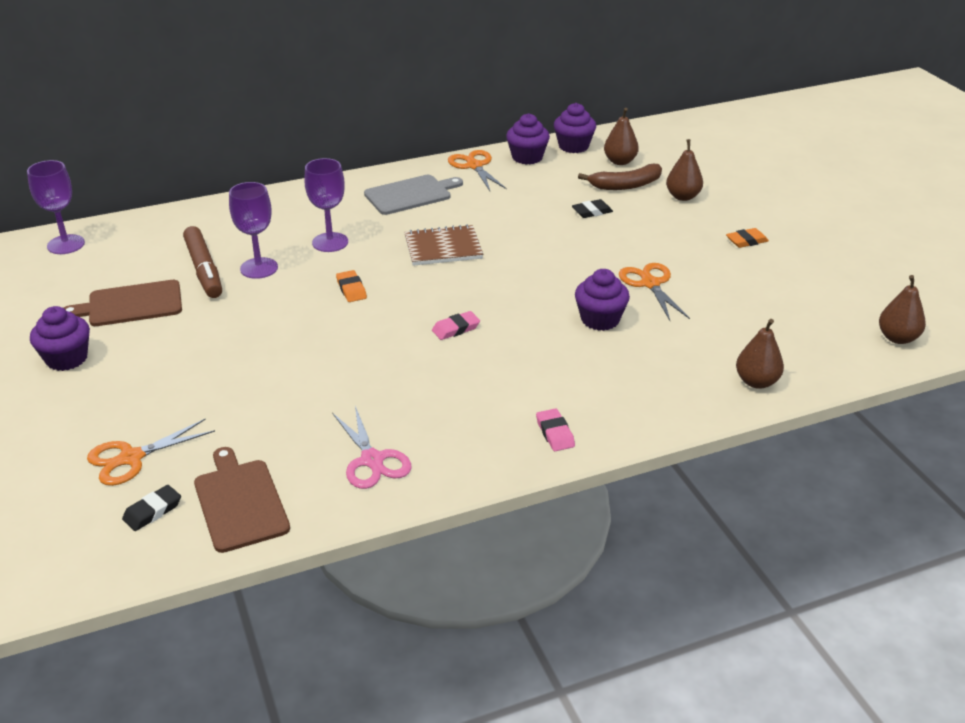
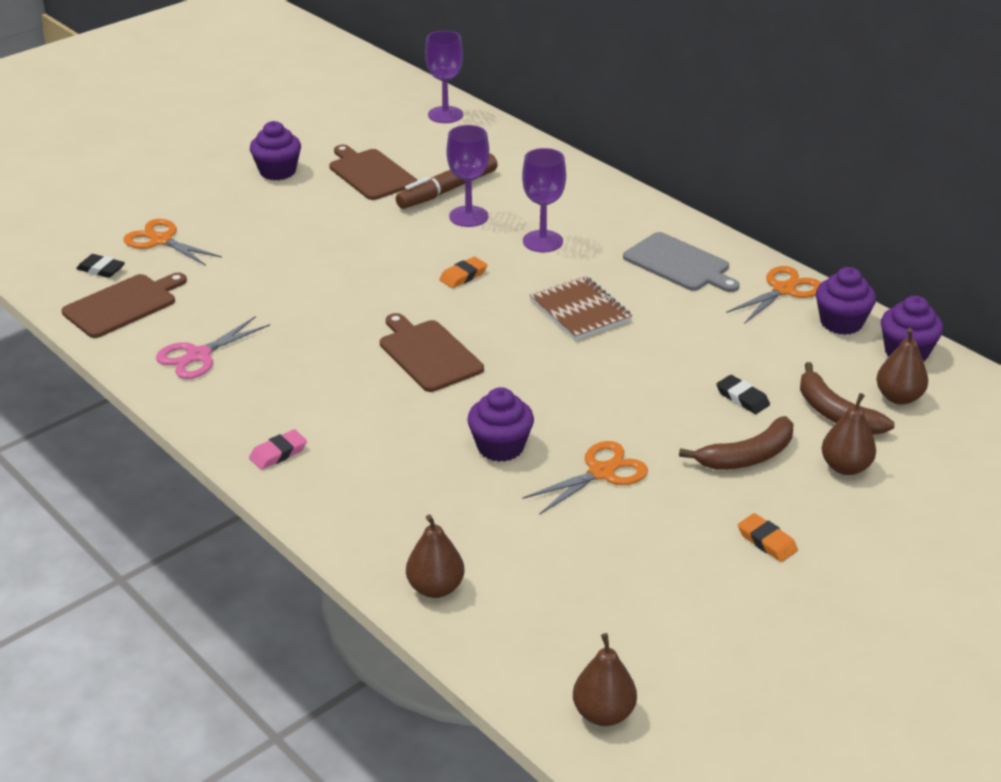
camera: 70 degrees right, 0 degrees up
(456, 329) = (428, 354): pink eraser -> brown cutting board
(657, 226) = (747, 456): none -> brown banana

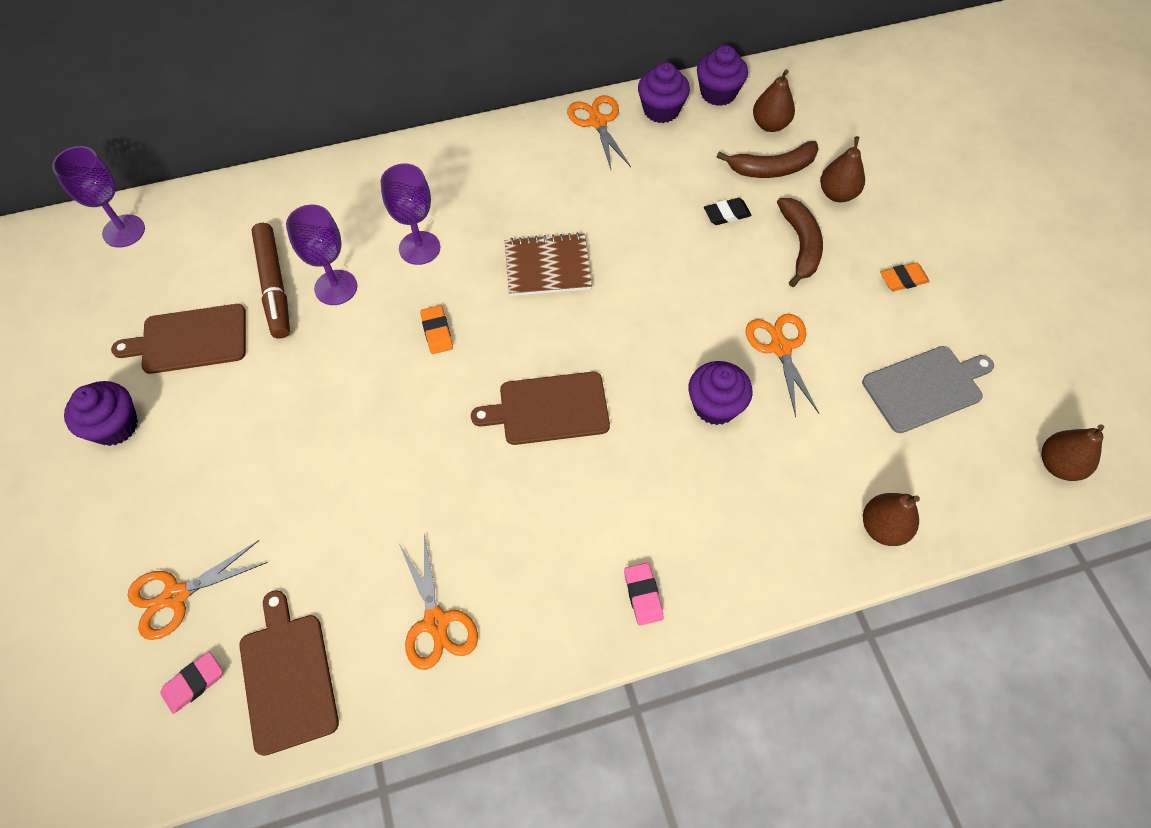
camera: 65 degrees left, 25 degrees up
(101, 269) = (193, 683): black eraser -> pink eraser
(198, 355) = (436, 622): pink scissors -> orange scissors
(679, 264) = (519, 169): grey cutting board -> grey cutting board (925, 387)

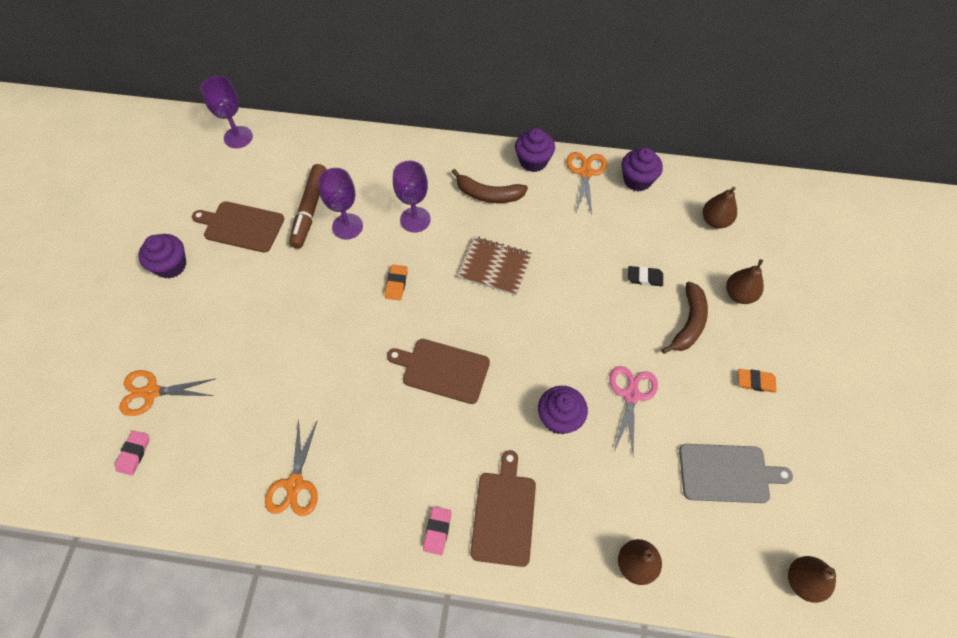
camera: 25 degrees right, 0 degrees up
(193, 683) = (134, 453): pink eraser -> pink eraser turned 60 degrees counterclockwise
(287, 677) = (188, 476): brown cutting board -> brown cutting board (504, 514)
(718, 93) = (687, 182): purple cupcake -> purple cupcake (533, 161)
(772, 169) = (698, 256): brown banana -> brown banana (488, 194)
(780, 348) = (631, 395): orange scissors -> pink scissors

